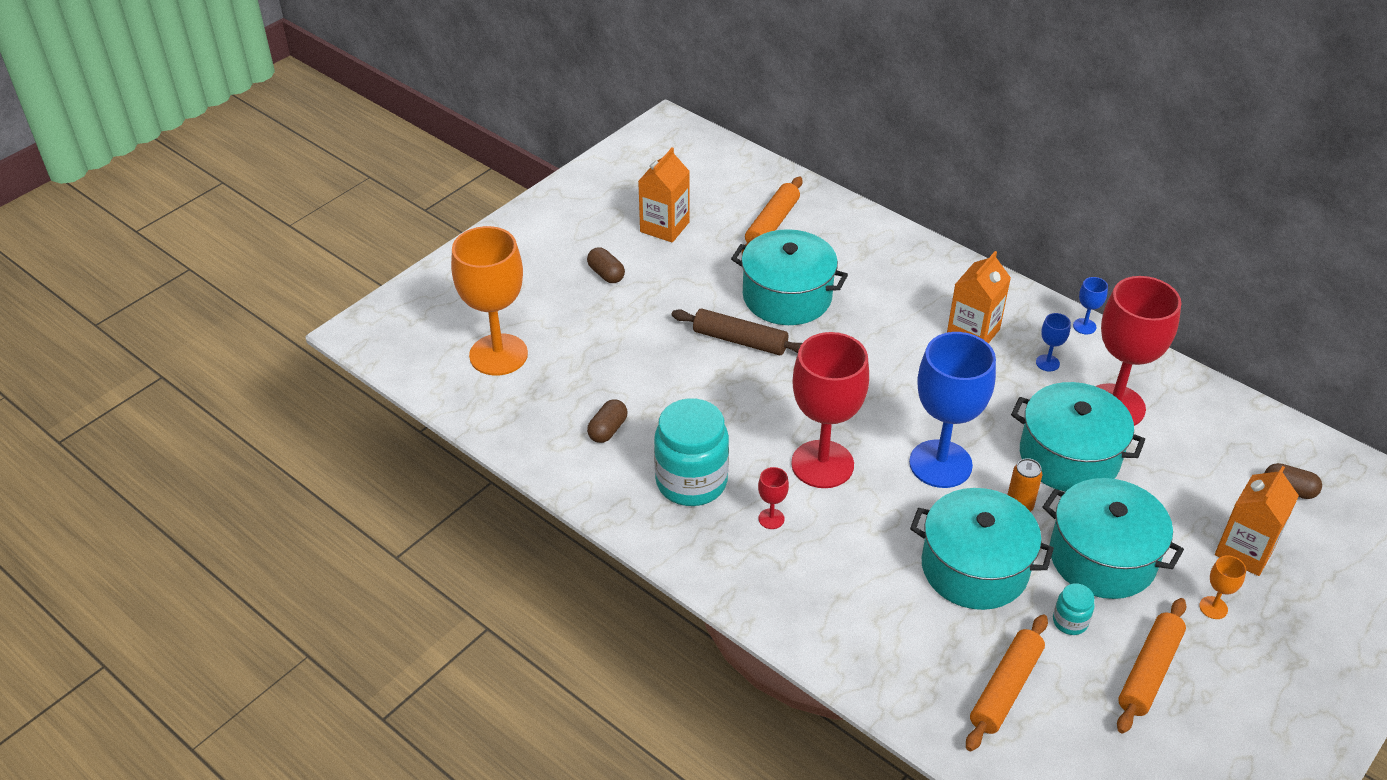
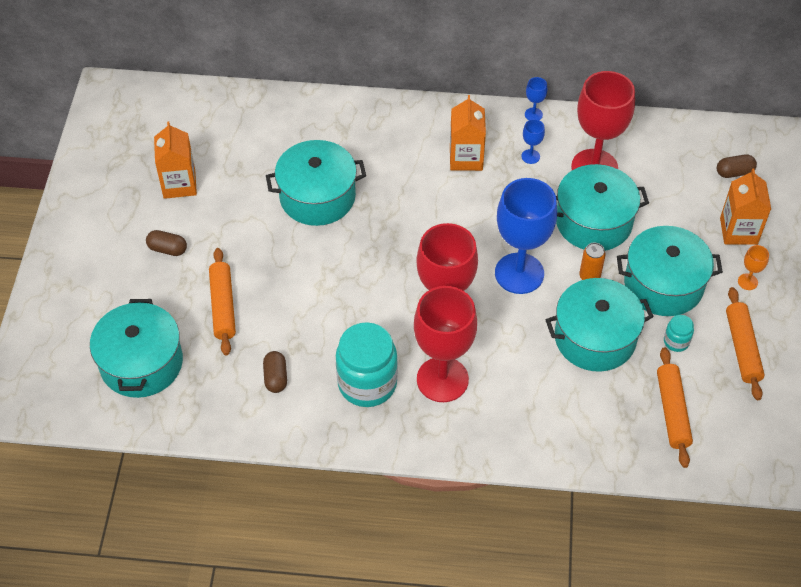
camera: 35 degrees left, 10 degrees up
(498, 355) = (141, 363): orange goblet -> turquoise pot
(740, 340) = (312, 251): brown rolling pin -> none
(771, 519) = (442, 379): red goblet -> red goblet, size x2.49
(772, 224) = (258, 140): orange rolling pin -> orange rolling pin (223, 306)

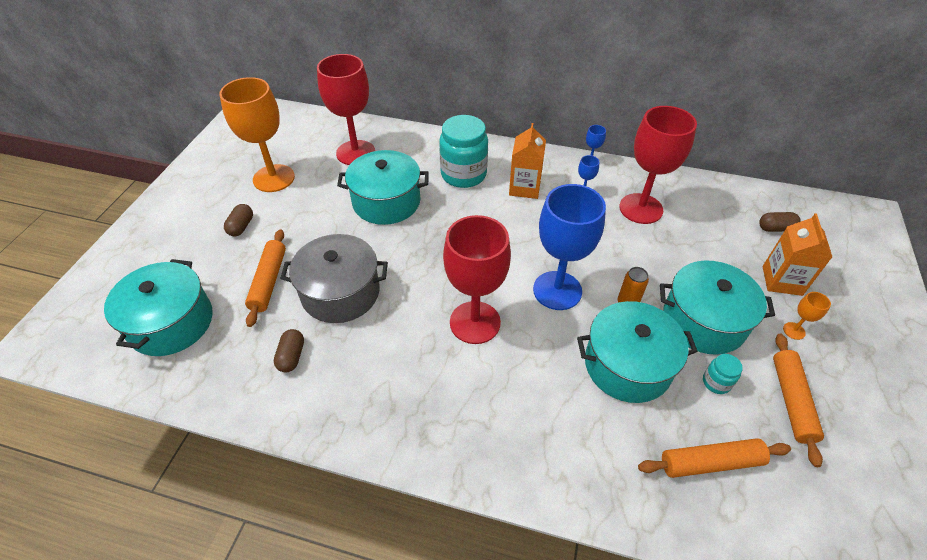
camera: 10 degrees right, 5 degrees down
(167, 249) = (241, 226): brown capsule -> brown capsule turned 75 degrees clockwise
(179, 184) = (274, 178): orange carton -> orange goblet
(301, 307) = (340, 292): none -> grey pot
(367, 383) = (380, 377): turquoise jar -> turquoise jar (463, 174)
(442, 379) = (459, 385): red goblet -> red goblet (355, 153)
(593, 221) = (636, 253): turquoise pot -> none
(672, 411) = (710, 462): orange rolling pin -> orange rolling pin turned 75 degrees clockwise

